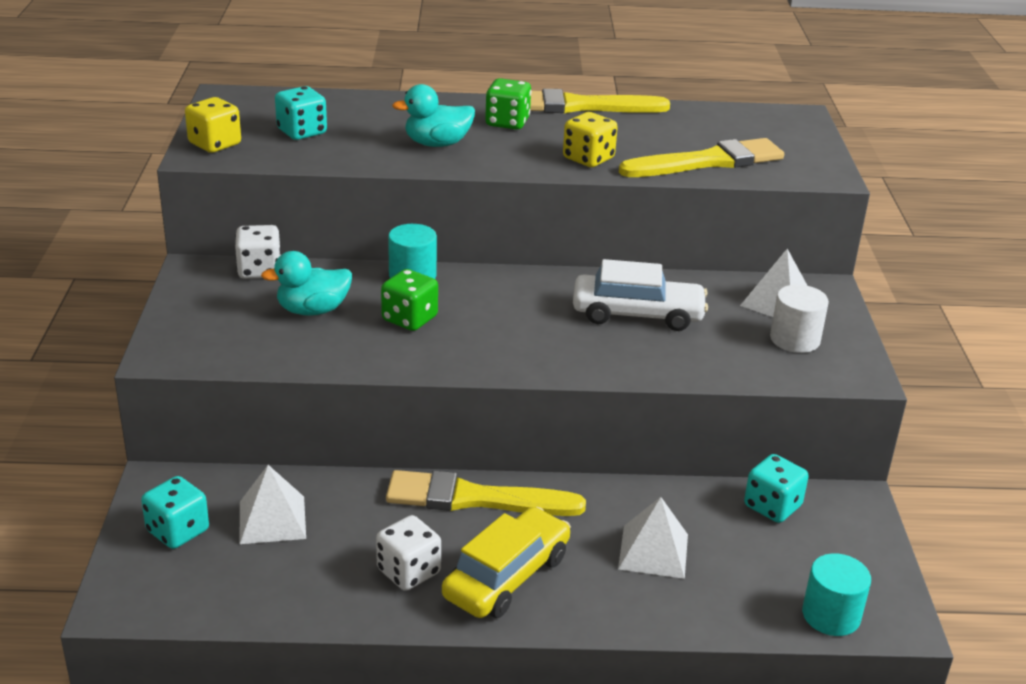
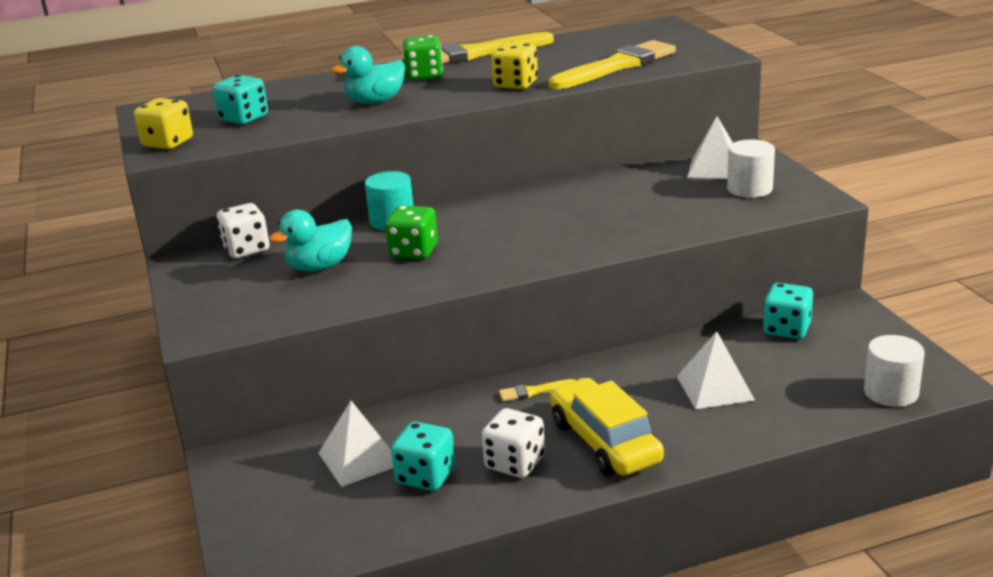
camera: 15 degrees left, 5 degrees down
(178, 531) = (274, 493): turquoise dice -> turquoise dice (426, 476)
(474, 498) = (534, 391): yellow brush -> yellow brush, size x0.42
(507, 577) = (605, 442): yellow car -> yellow car turned 45 degrees counterclockwise
(637, 314) = (609, 202): white car -> none
(831, 615) = (891, 392): turquoise cylinder -> white cylinder

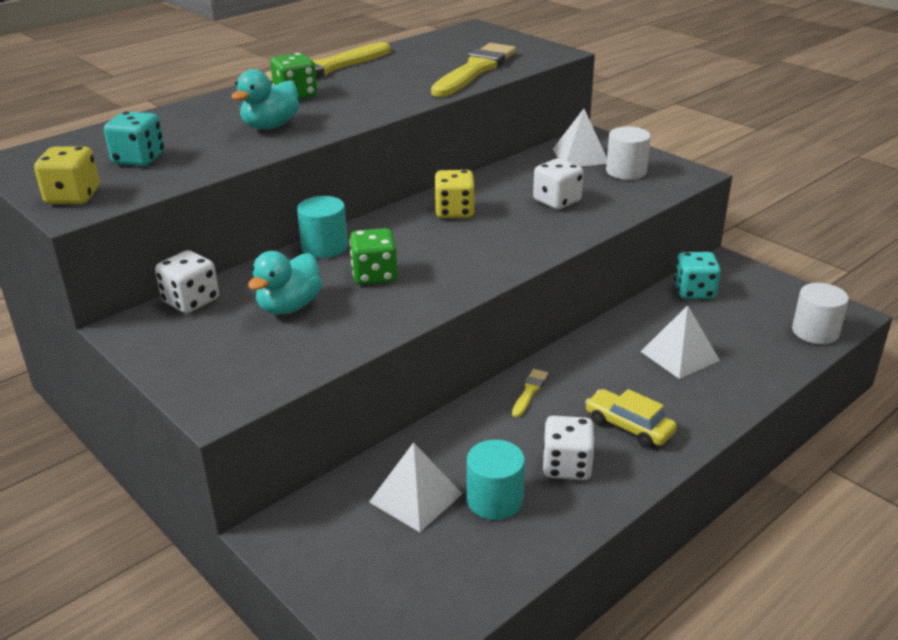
camera: 25 degrees left, 5 degrees up
(426, 476) = (494, 500): turquoise dice -> turquoise cylinder
(515, 84) = (398, 95): yellow dice -> yellow dice (454, 211)
(534, 391) = (529, 391): yellow brush -> yellow brush turned 150 degrees clockwise
(605, 442) = (629, 426): yellow car -> yellow car, size x0.65
(647, 209) = (557, 201): none -> white dice

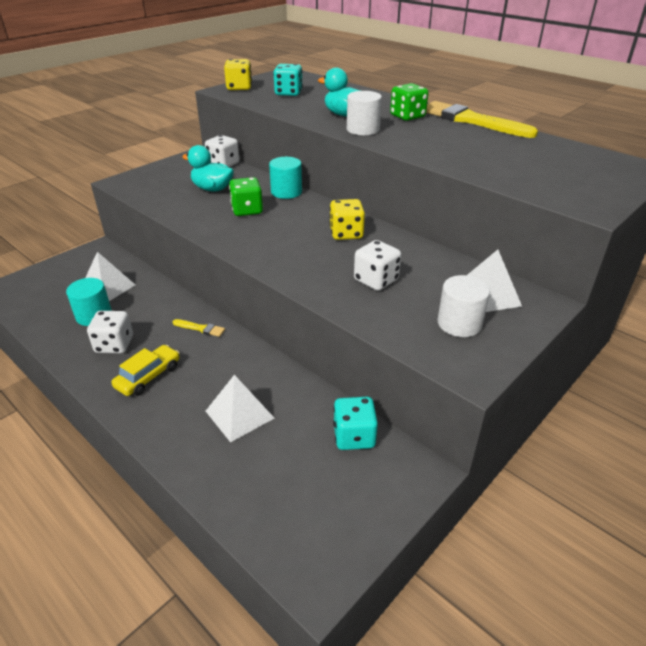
camera: 85 degrees right, 5 degrees up
(475, 70) = (504, 171): yellow brush -> none
(815, 332) = (278, 535): white cylinder -> white cylinder (363, 129)

